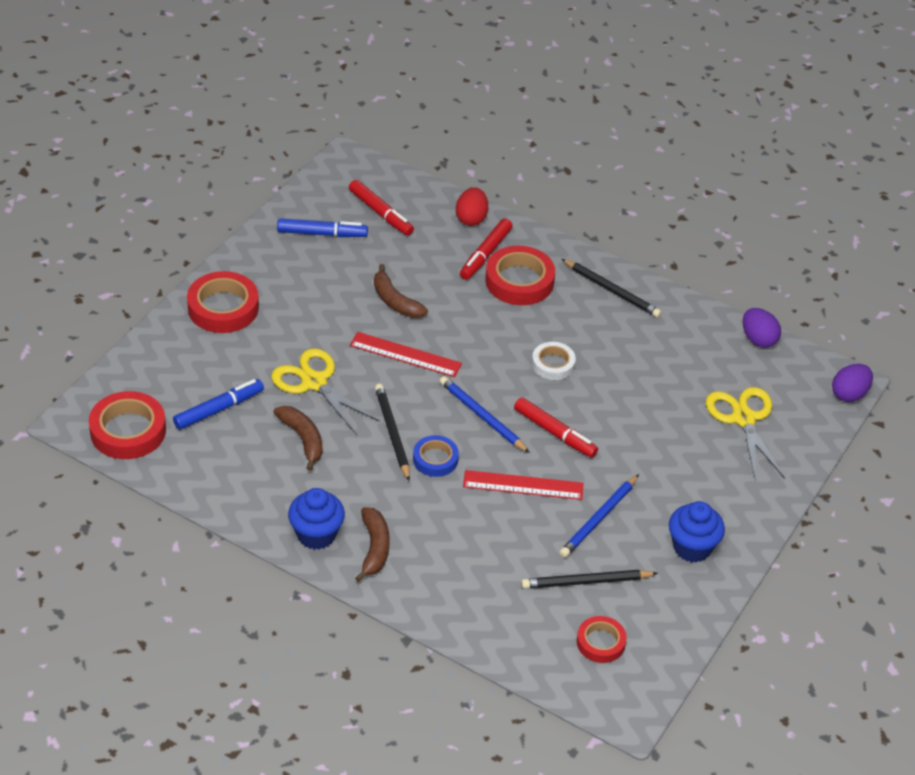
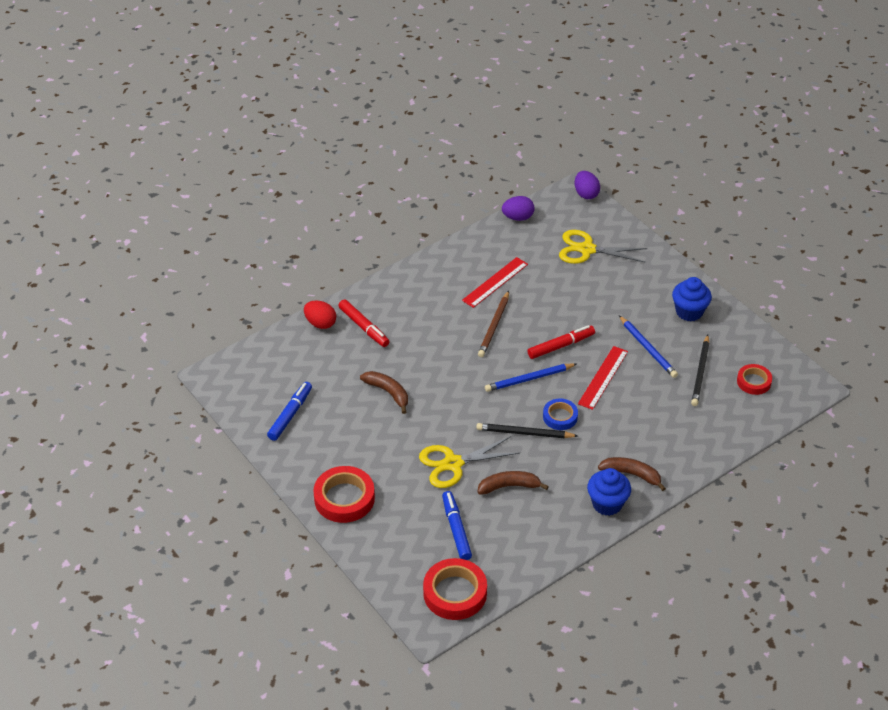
camera: 65 degrees left, 0 degrees up
(380, 213) = (285, 373): red marker -> none
(395, 301) = (388, 392): brown banana -> brown banana turned 120 degrees counterclockwise
(405, 354) = (448, 403): red ruler -> red ruler (495, 282)
(519, 281) = (401, 317): red tape -> none
(553, 364) = (494, 326): white tape -> brown pencil
(612, 290) = (435, 272): black pencil -> none

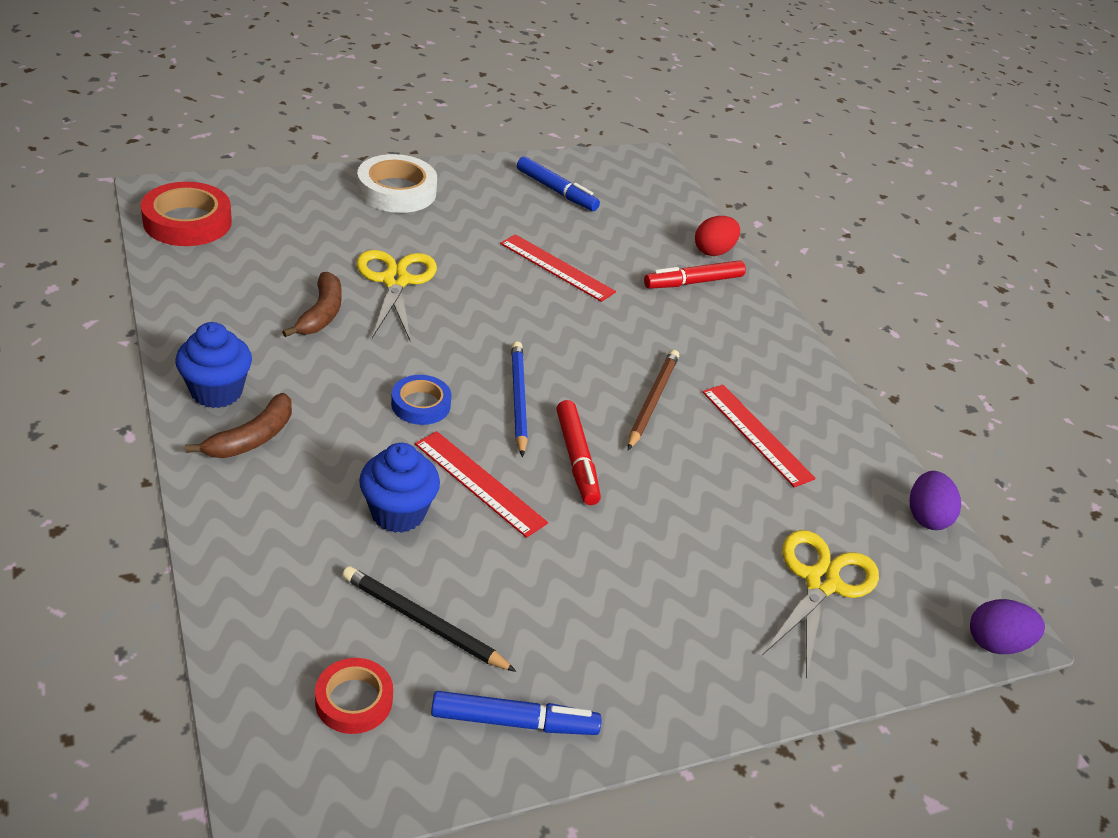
camera: 100 degrees right, 5 degrees down
(344, 498) = (396, 191): red tape -> white tape
(388, 392) = (557, 267): brown banana -> red ruler
(456, 529) = (283, 251): blue marker -> blue marker (513, 721)
(494, 326) = (652, 401): brown pencil -> brown pencil turned 75 degrees clockwise
(525, 433) = (409, 359): black pencil -> none
(648, 348) = (522, 569): blue pencil -> none
(689, 312) = (596, 675): blue cupcake -> blue cupcake (398, 513)

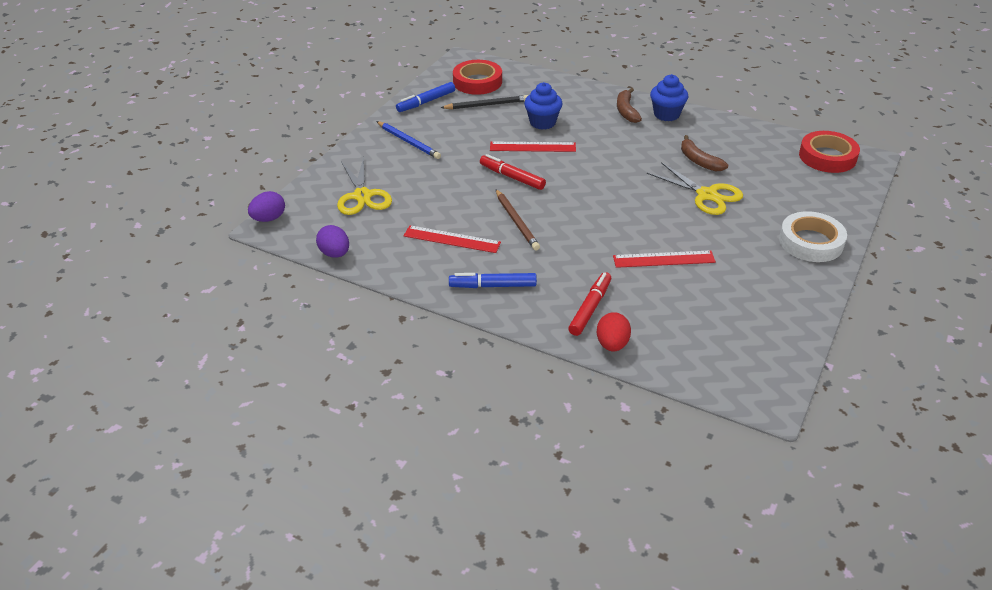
camera: 145 degrees right, 0 degrees up
(354, 700) = (477, 82): red tape -> red tape, size x1.66
(421, 404) = (598, 156): blue tape -> none
(518, 399) = (569, 183): blue pencil -> blue pencil (408, 142)
(556, 191) = (757, 315): blue marker -> blue marker (493, 286)

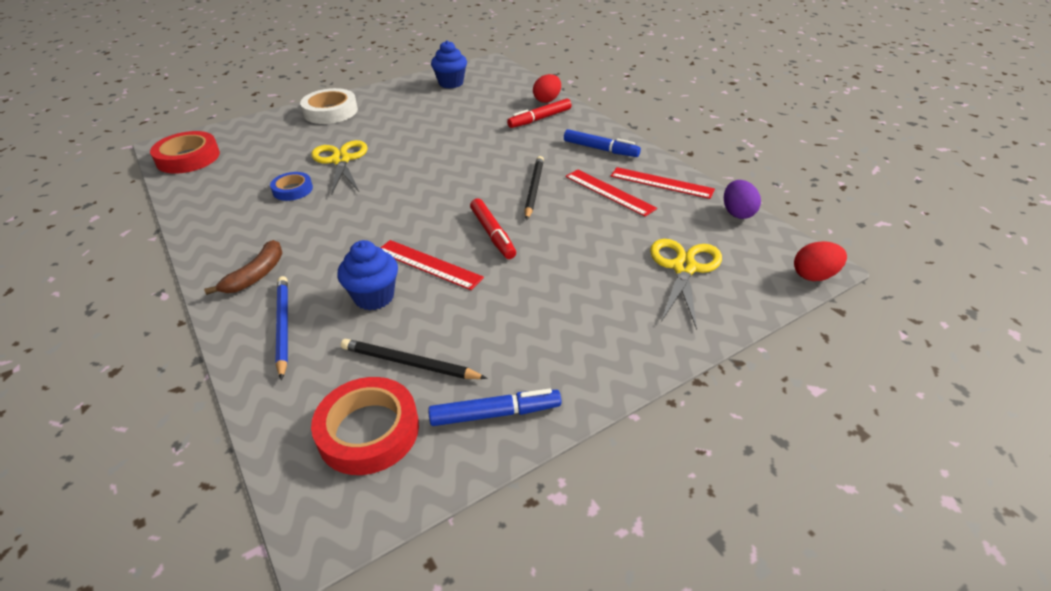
camera: 150 degrees left, 0 degrees up
(269, 219) = (814, 276): purple egg -> red egg
(408, 142) = (579, 333): blue pencil -> blue pencil (283, 326)
(516, 221) = (533, 189): brown pencil -> black pencil
(664, 259) = (448, 130): red ruler -> red ruler (661, 183)
(666, 114) = (225, 252): blue cupcake -> blue cupcake (451, 83)
(699, 161) = (292, 190): brown banana -> blue tape

